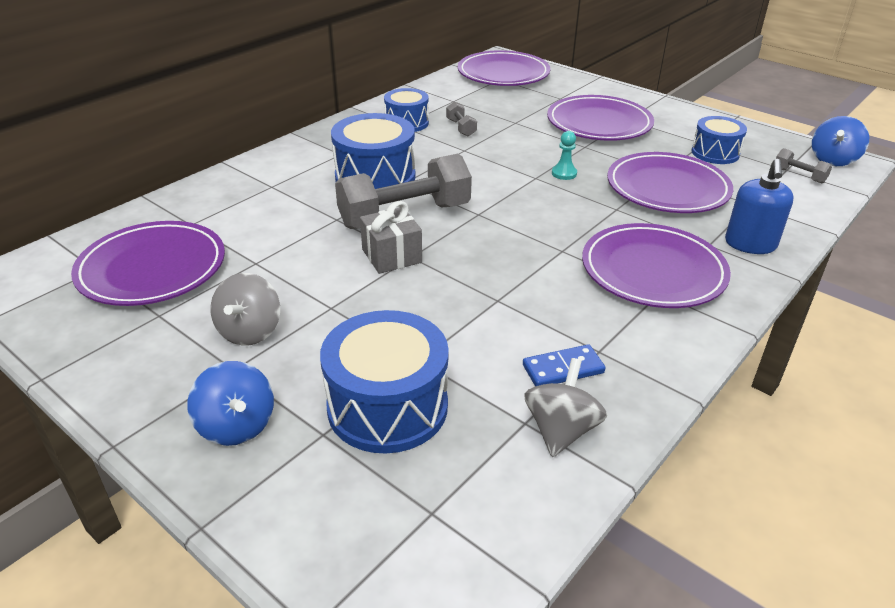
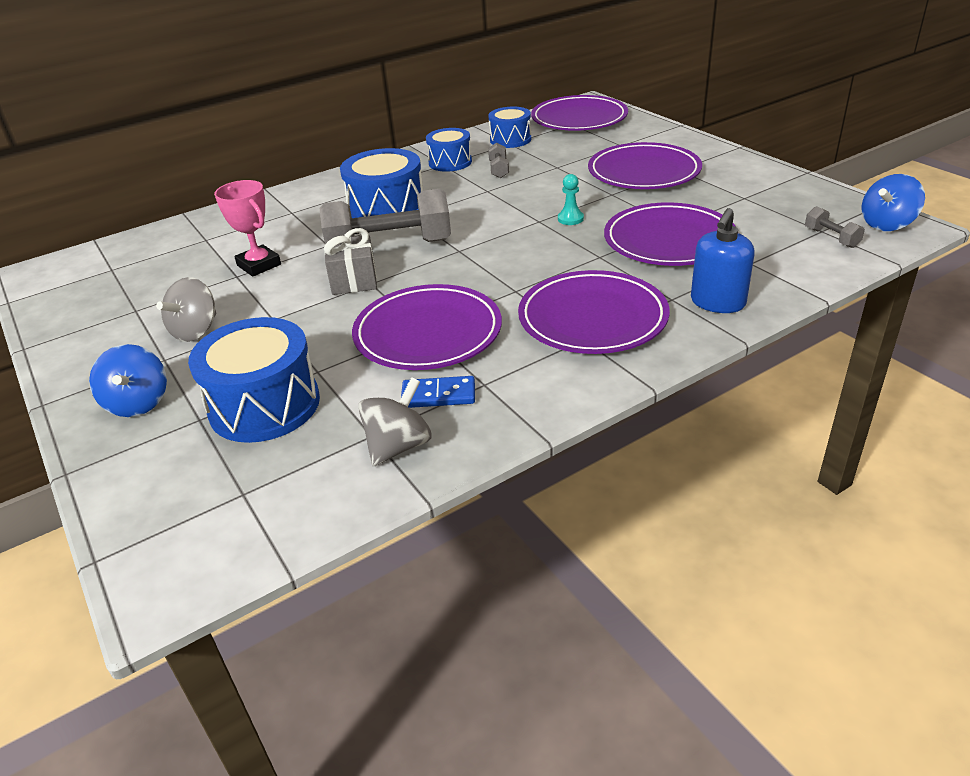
camera: 20 degrees right, 0 degrees up
(152, 268) = (153, 273): purple plate -> purple plate (428, 333)
(273, 248) = (259, 265): none -> pink trophy
(715, 153) = (750, 209): blue drum -> blue drum (510, 139)

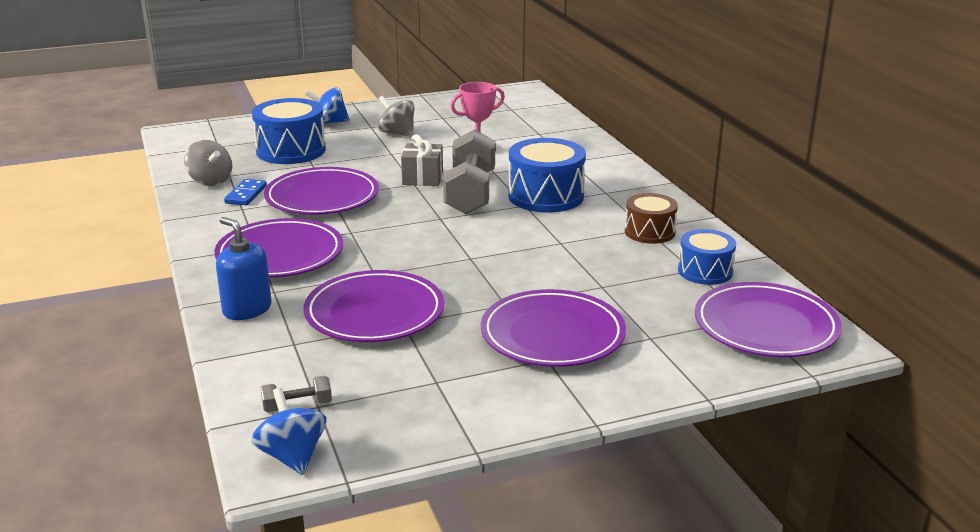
camera: 100 degrees right, 10 degrees down
(450, 162) = (649, 232): blue drum -> brown drum
(499, 169) = (613, 254): grey dumbbell -> none
(570, 219) = (462, 273): turquoise pawn -> none

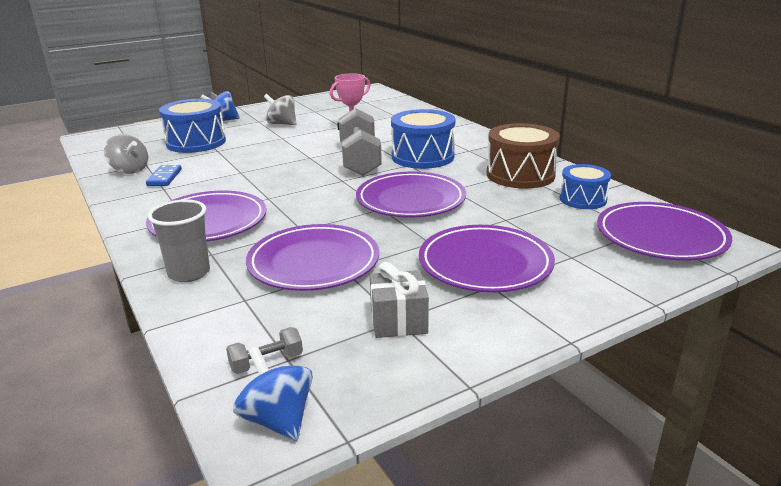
camera: 10 degrees left, 0 degrees up
(247, 309) = (189, 273): blue soap dispenser -> grey cup
(322, 197) = (233, 173): purple plate -> purple plate (410, 200)
(422, 178) = (315, 153): grey gift -> grey gift (398, 321)
(649, 232) = (520, 175): brown drum -> brown drum, size x1.62

